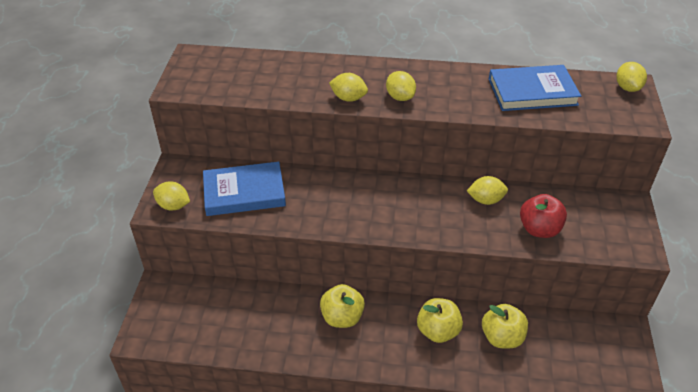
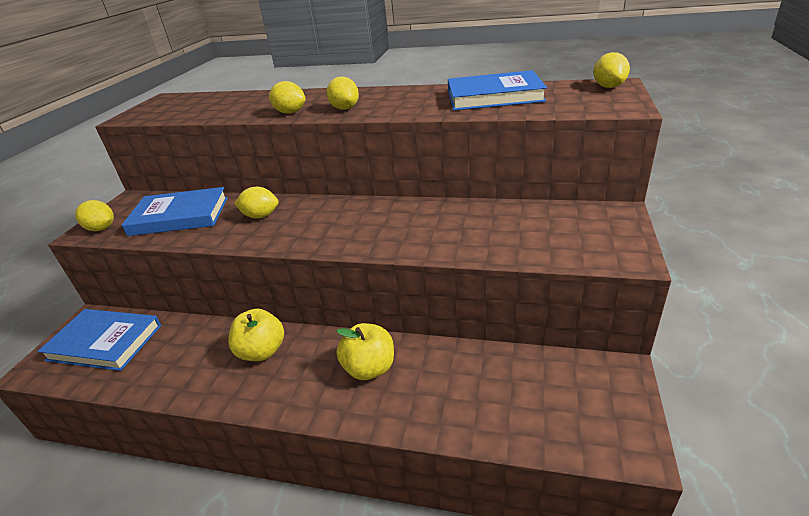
camera: 10 degrees right, 10 degrees down
(192, 311) = (105, 342): none -> blue book
(485, 200) = (438, 215): yellow lemon -> yellow lemon (261, 216)
(502, 337) = (448, 377): yellow apple -> none
(539, 229) = (496, 239): red apple -> none

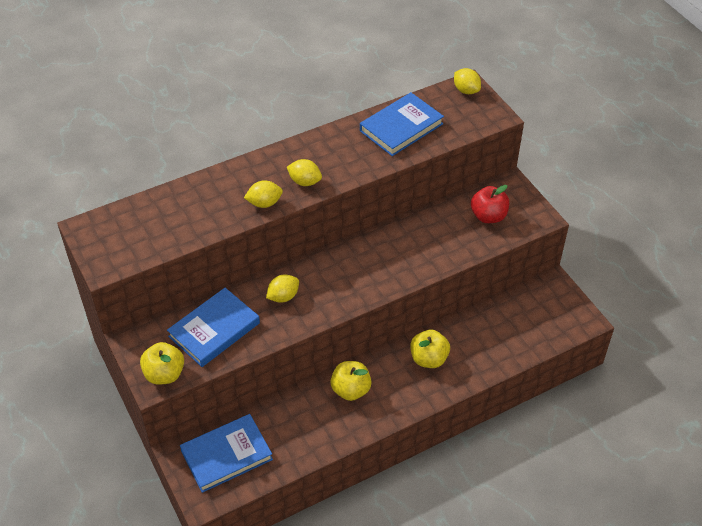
camera: 45 degrees left, 15 degrees up
(101, 229) = (164, 374): yellow lemon -> yellow apple
(553, 231) = (488, 216): none -> red apple

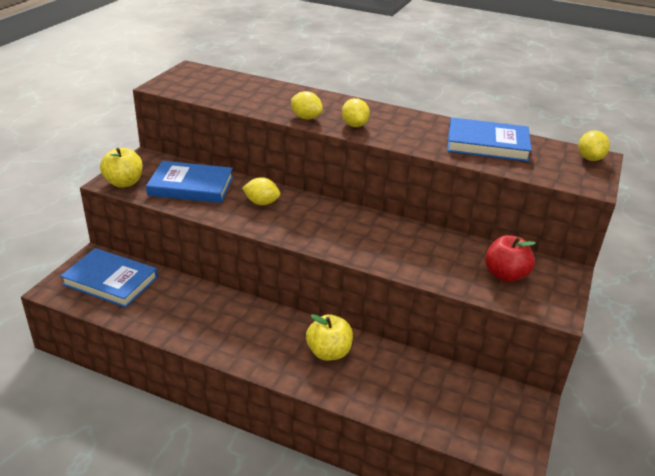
camera: 50 degrees right, 15 degrees down
(351, 390) = (242, 319): yellow apple -> none

